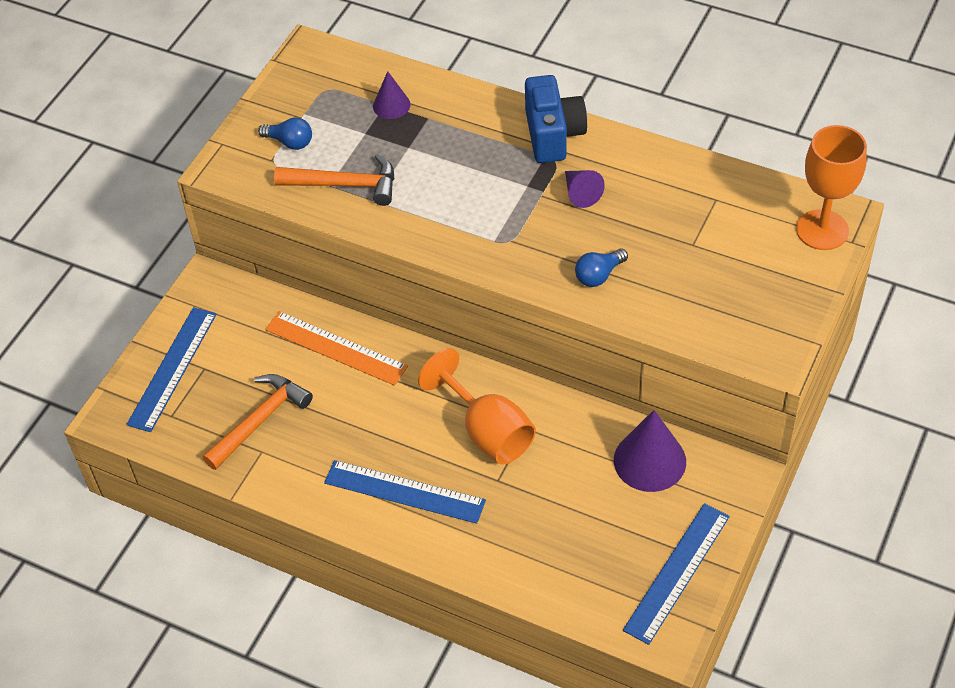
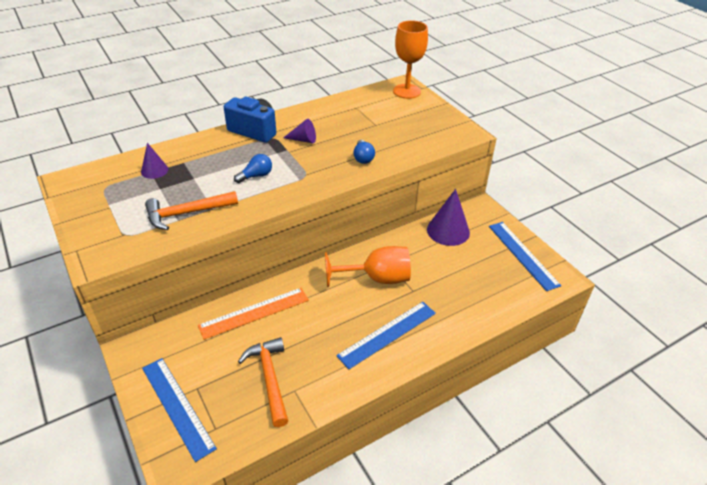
camera: 60 degrees left, 10 degrees down
(290, 142) = (121, 220): blue light bulb -> blue light bulb (256, 176)
(345, 185) = (186, 213): orange hammer -> orange hammer turned 150 degrees counterclockwise

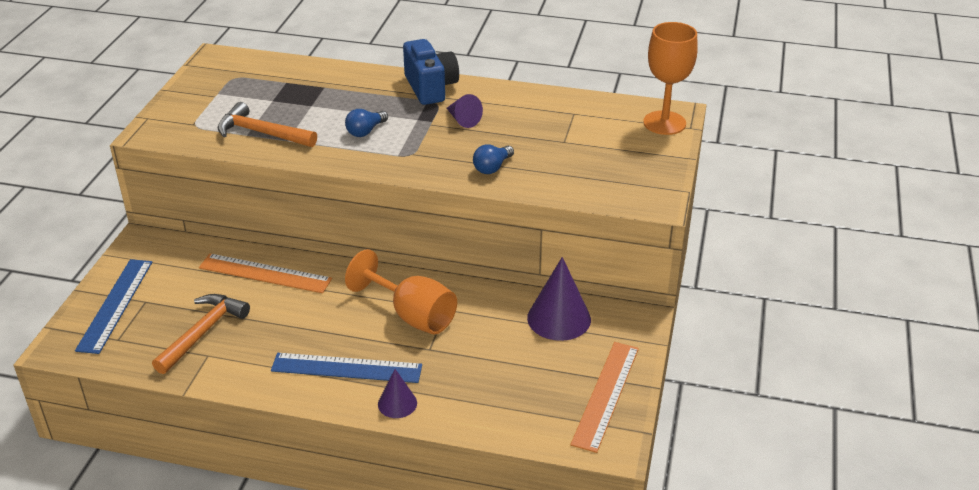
camera: 45 degrees right, 5 degrees down
(154, 170) = (291, 82): purple cone -> purple cone (397, 403)
(256, 176) = (365, 131): blue light bulb -> blue light bulb turned 120 degrees clockwise
(523, 255) = (606, 395): blue ruler -> orange ruler

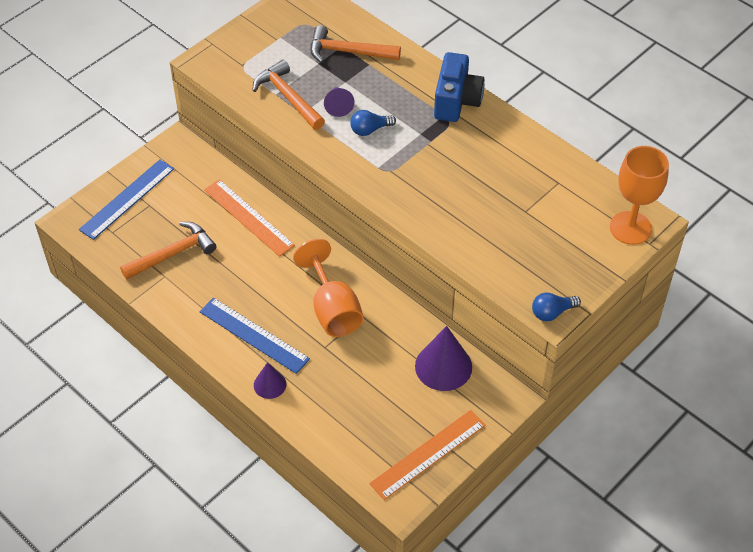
camera: 30 degrees right, 15 degrees up
(295, 85) = (347, 52): none -> orange hammer
(463, 120) = (458, 150): purple cone -> purple cone (338, 105)
(492, 167) = (444, 214): blue light bulb -> blue light bulb (552, 312)

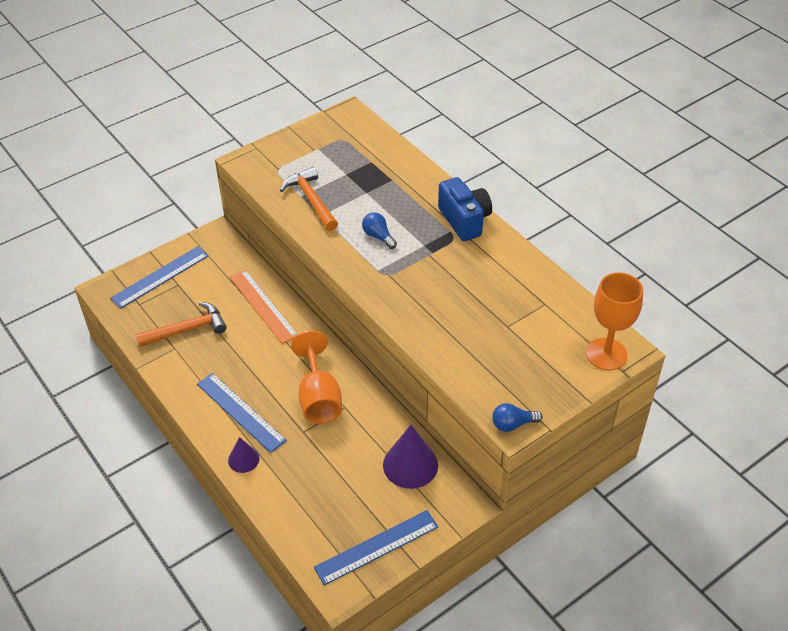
camera: 10 degrees right, 5 degrees down
(338, 105) = (355, 212): purple cone -> none
(347, 52) = (375, 167): orange hammer -> none
(370, 130) = (378, 236): blue light bulb -> blue light bulb turned 60 degrees clockwise
(428, 454) = (377, 547): orange ruler -> blue ruler
(456, 101) = (464, 220): blue camera -> blue camera turned 45 degrees counterclockwise

